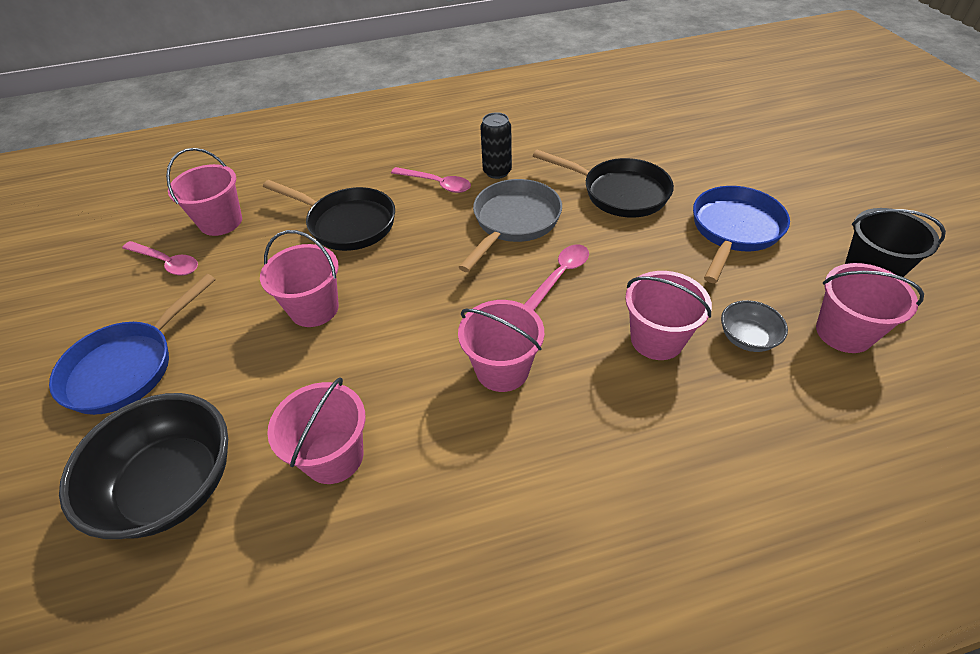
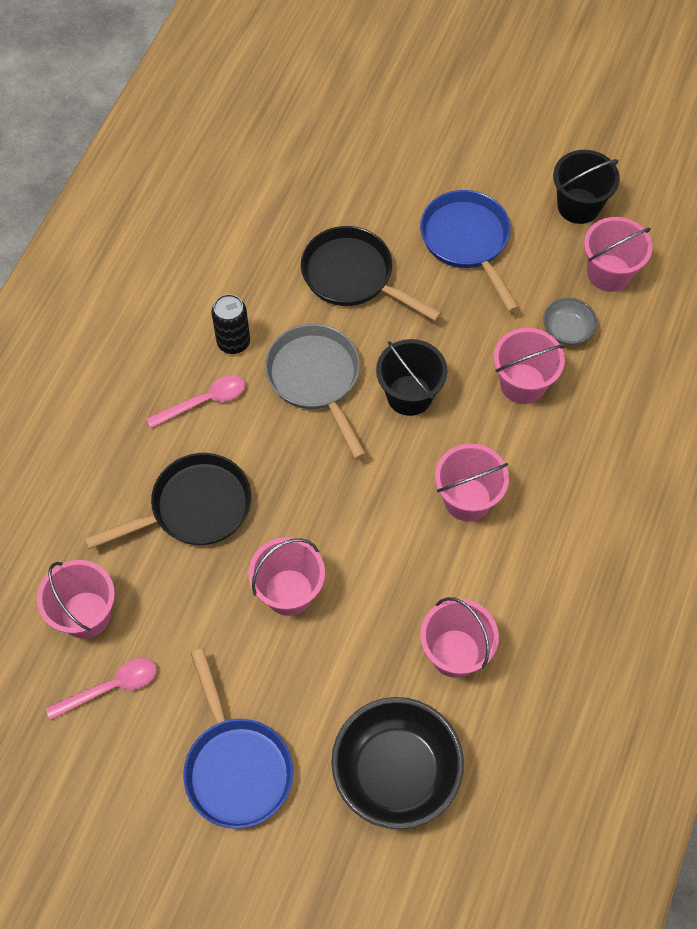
camera: 55 degrees left, 15 degrees up
(559, 276) = (409, 395): pink spoon -> black bucket
(619, 193) = (353, 276): black pan -> black pan turned 120 degrees counterclockwise

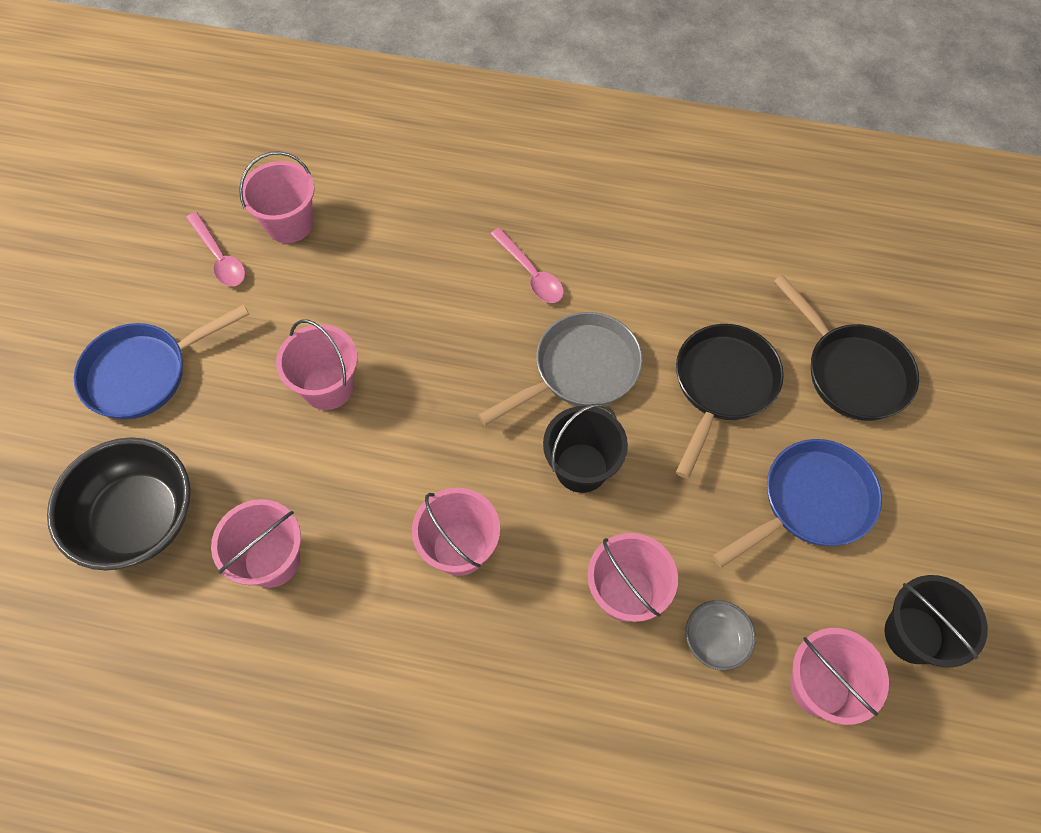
camera: 80 degrees right, 0 degrees up
(194, 508) = (410, 288): black pan -> black pan (851, 372)
(233, 342) = (607, 286): black can -> none

